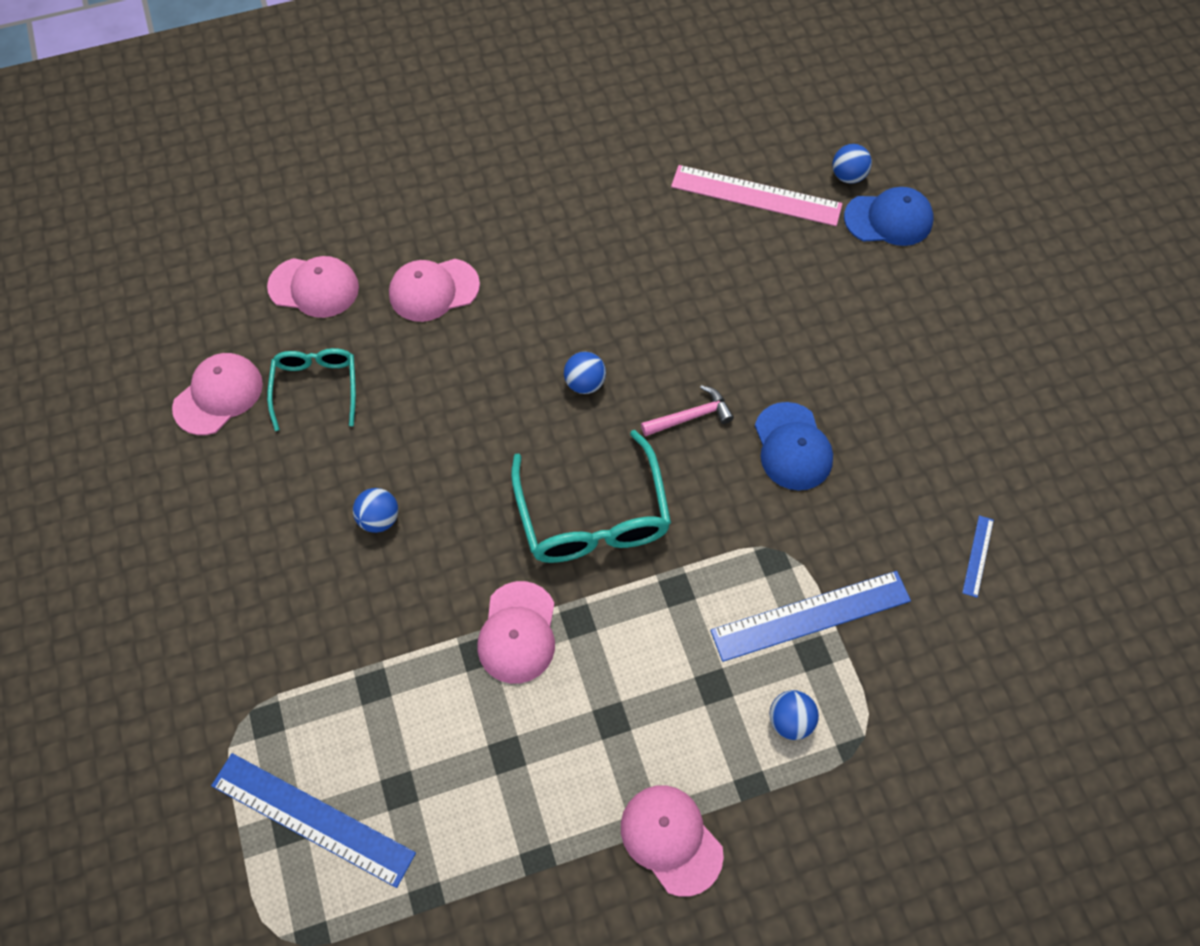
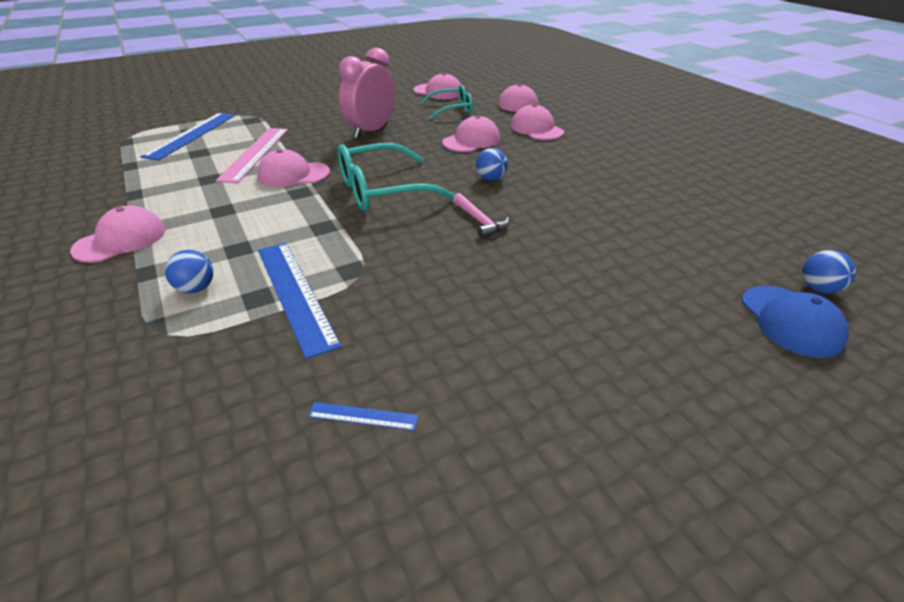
camera: 80 degrees right, 25 degrees down
(379, 519) = (371, 131): blue ball -> pink clock
(455, 382) = (471, 141): none -> pink cap
(756, 196) = (732, 236): pink ruler -> pink ruler (255, 153)
(792, 447) = (468, 273): blue cap -> none

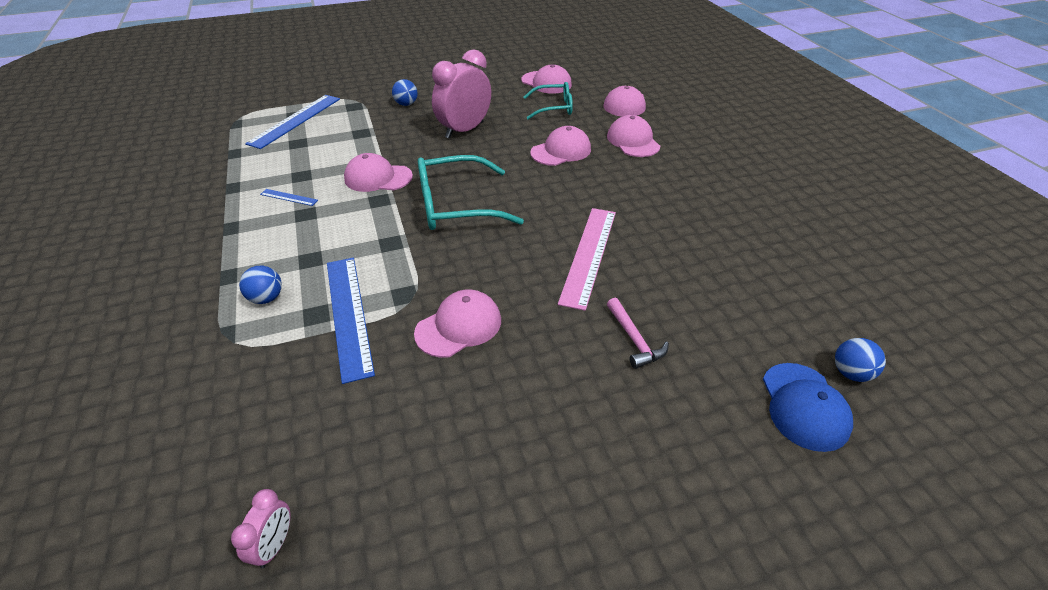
camera: 10 degrees right, 5 degrees up
(120, 240) = (213, 238): pink cap -> pink cap (459, 326)
(255, 153) = (348, 149): pink ruler -> pink ruler (588, 255)
(267, 539) = (275, 545): none -> pink clock
(363, 416) = (376, 447): blue ruler -> blue ruler (289, 197)
(480, 221) = (538, 252): pink hammer -> pink hammer (634, 339)
(491, 179) = (565, 202): blue ball -> blue ball (406, 104)

